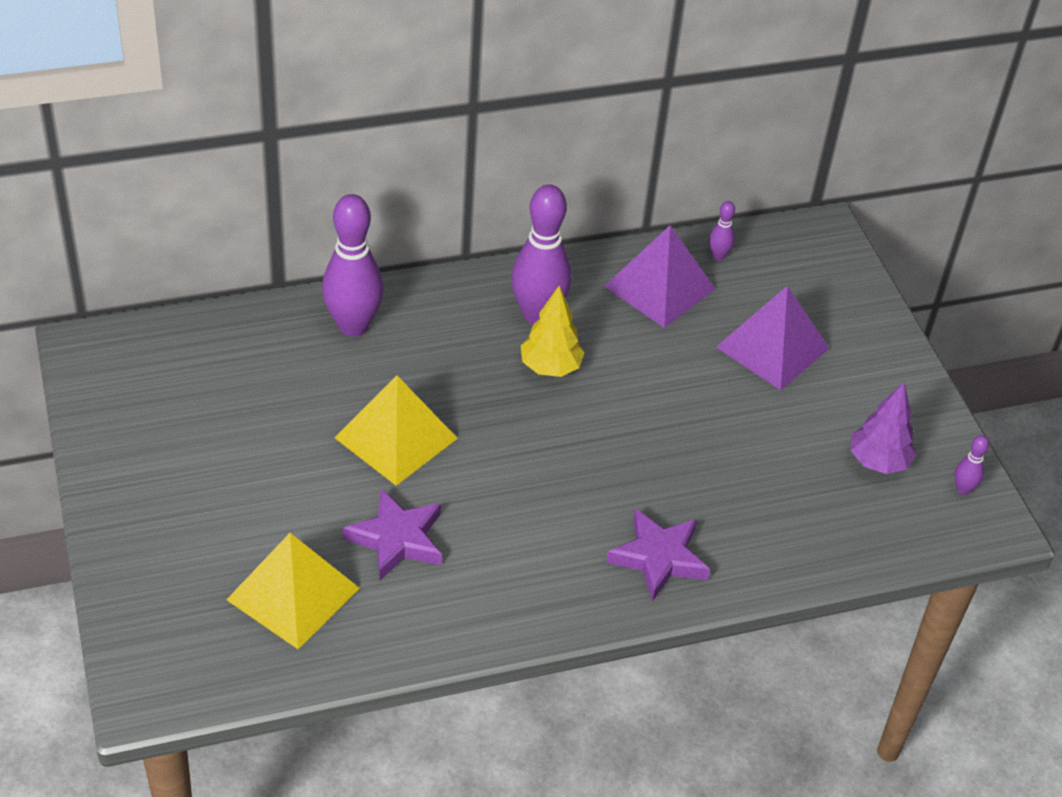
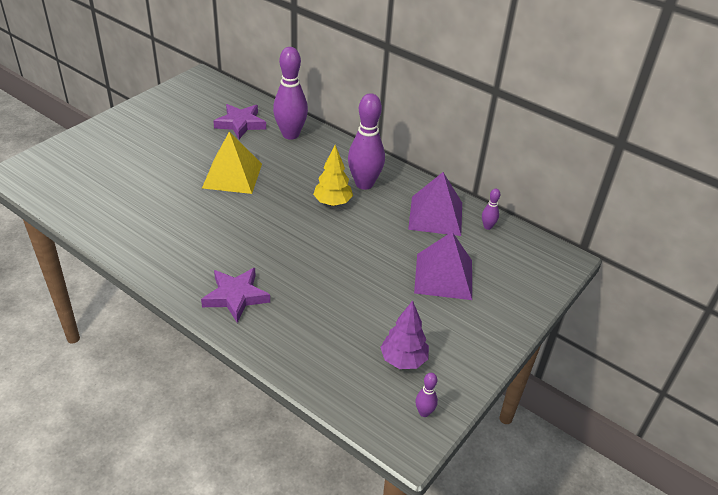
camera: 55 degrees right, 5 degrees down
(293, 594) = (105, 187): yellow pyramid -> none
(397, 539) = (167, 202): purple star -> purple star (240, 124)

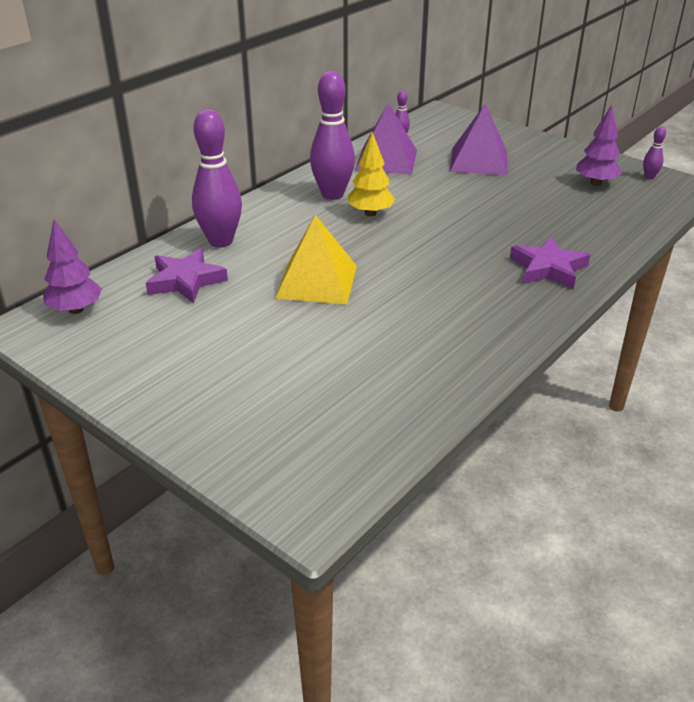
camera: 85 degrees left, 5 degrees down
(214, 90) = (76, 310): none -> purple tree

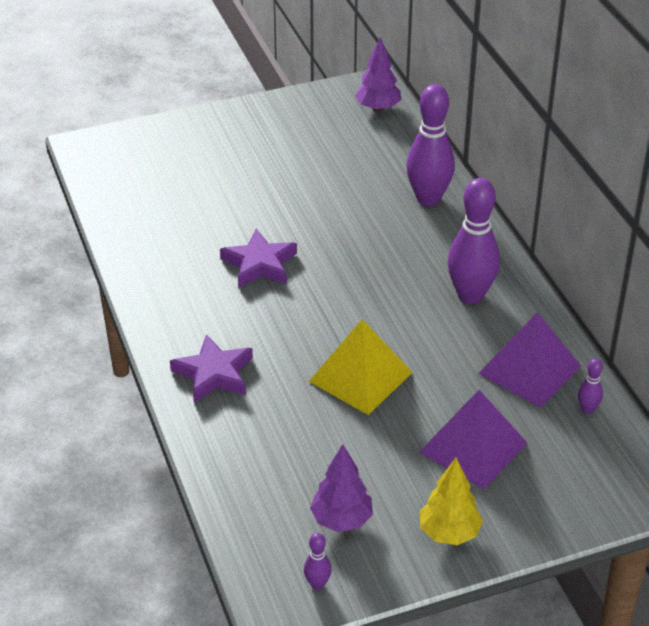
camera: 120 degrees right, 5 degrees up
(185, 281) = (376, 164): purple star -> purple star (259, 264)
(316, 281) = (316, 229): yellow pyramid -> yellow pyramid (361, 376)
(370, 213) = (410, 305): yellow tree -> yellow tree (449, 533)

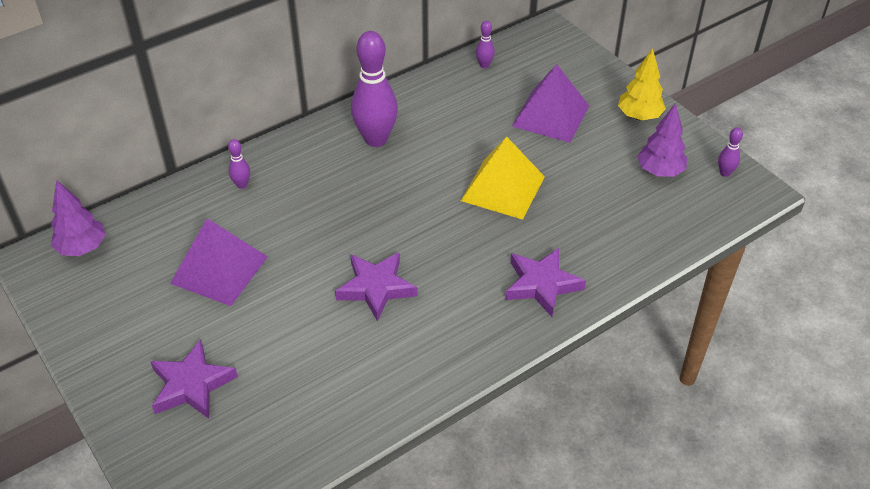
camera: 105 degrees left, 5 degrees up
(203, 154) = (192, 385): none -> purple star
(428, 199) = (242, 185): purple bowling pin -> purple bowling pin, size x0.44
(529, 369) = (453, 97): purple pyramid -> purple pyramid (219, 269)

